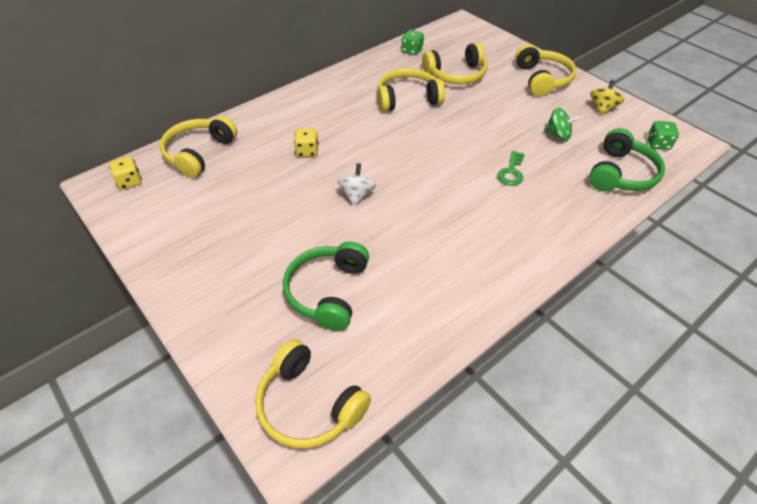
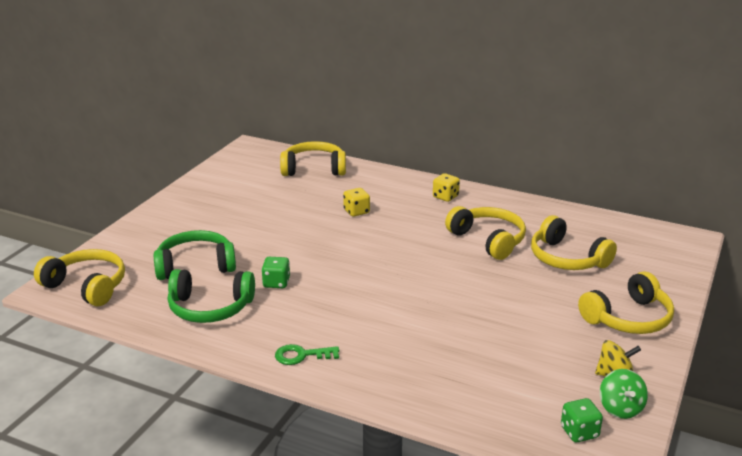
camera: 65 degrees right, 20 degrees down
(129, 181) = (260, 155): yellow dice -> yellow dice (445, 197)
(309, 405) = (87, 286): yellow headphones -> yellow headphones turned 105 degrees clockwise
(357, 195) = (317, 249): white spinning top -> none
(412, 51) = (582, 222): green dice -> green dice (276, 283)
(511, 172) = (421, 327): green key -> green key (302, 355)
(558, 135) = (519, 348): green spinning top -> green spinning top (620, 408)
(621, 174) = (486, 406): green headphones -> green headphones (210, 308)

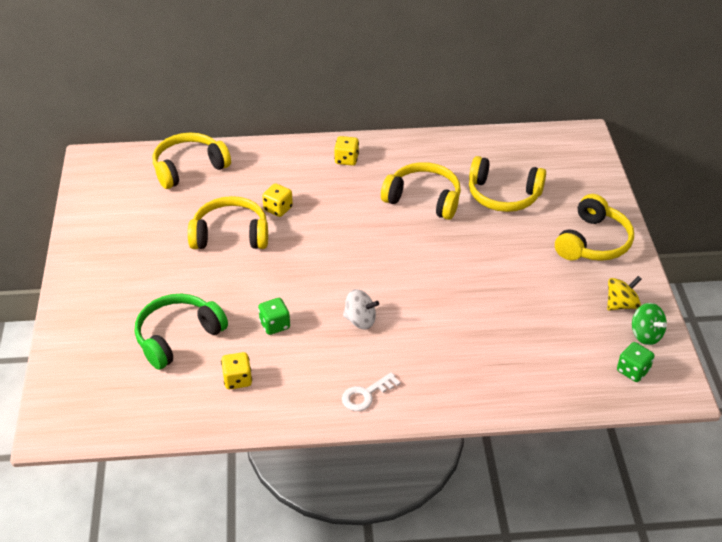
camera: 30 degrees left, 15 degrees up
(87, 286) = (89, 407): yellow headphones -> yellow headphones (230, 235)
(210, 308) = (237, 379): green headphones -> yellow dice
(302, 355) = (366, 395): green key -> white key
(349, 303) = (360, 320): none -> white spinning top

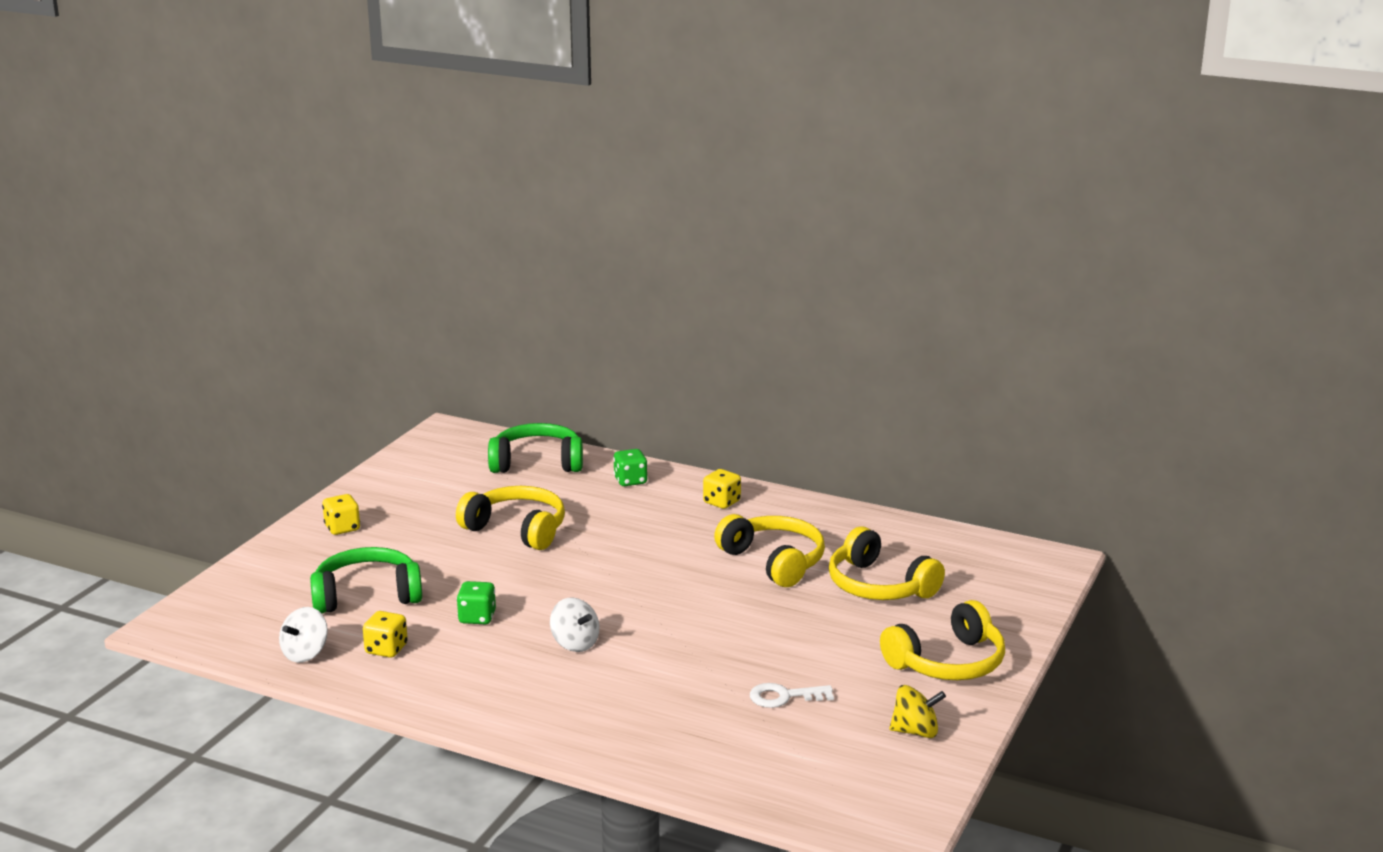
camera: 30 degrees right, 20 degrees down
(183, 408) = (305, 653): none -> white spinning top
(189, 168) = (537, 463): yellow headphones -> green headphones
(278, 209) = (594, 523): yellow dice -> yellow dice (342, 528)
(366, 395) = (507, 708): white key -> white key (784, 697)
(633, 371) = (856, 797): green dice -> green dice (630, 481)
(645, 335) = (915, 770): green spinning top -> none

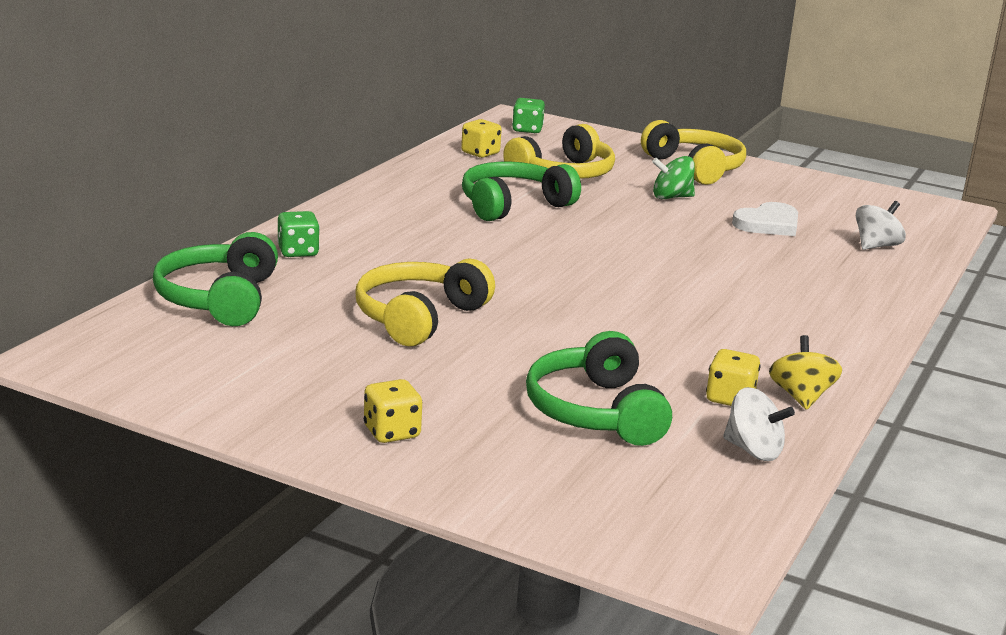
camera: 90 degrees left, 0 degrees up
(477, 617) = (645, 346): green dice -> green dice (527, 130)
(575, 643) = (694, 299): white spinning top -> white spinning top (876, 246)
(721, 502) = (371, 214): yellow dice -> yellow dice (480, 153)
(774, 561) = (513, 205): yellow headphones -> green headphones
(784, 697) = (768, 224): white key -> white heart
(839, 643) = (671, 197): none -> green spinning top
(915, 731) = (805, 189): yellow spinning top -> yellow spinning top (801, 397)

